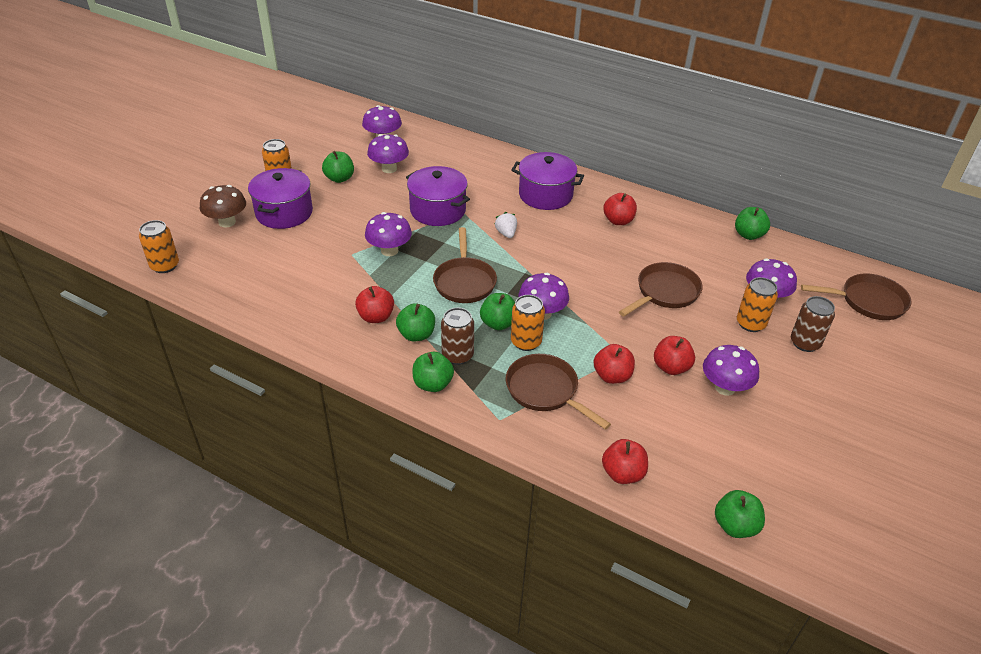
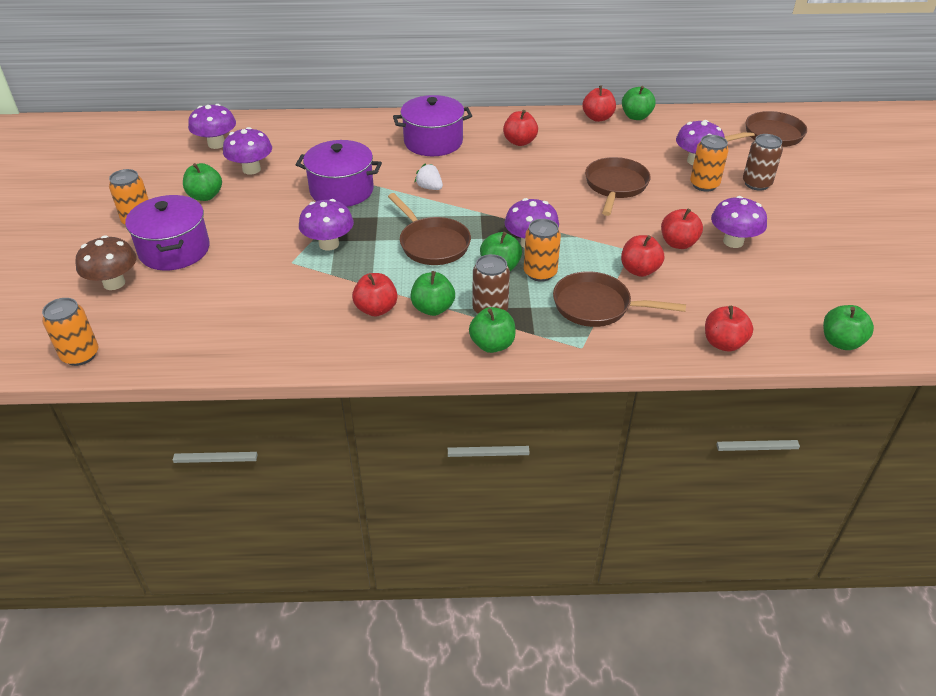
camera: 30 degrees left, 0 degrees up
(710, 223) = (598, 118): none -> red apple

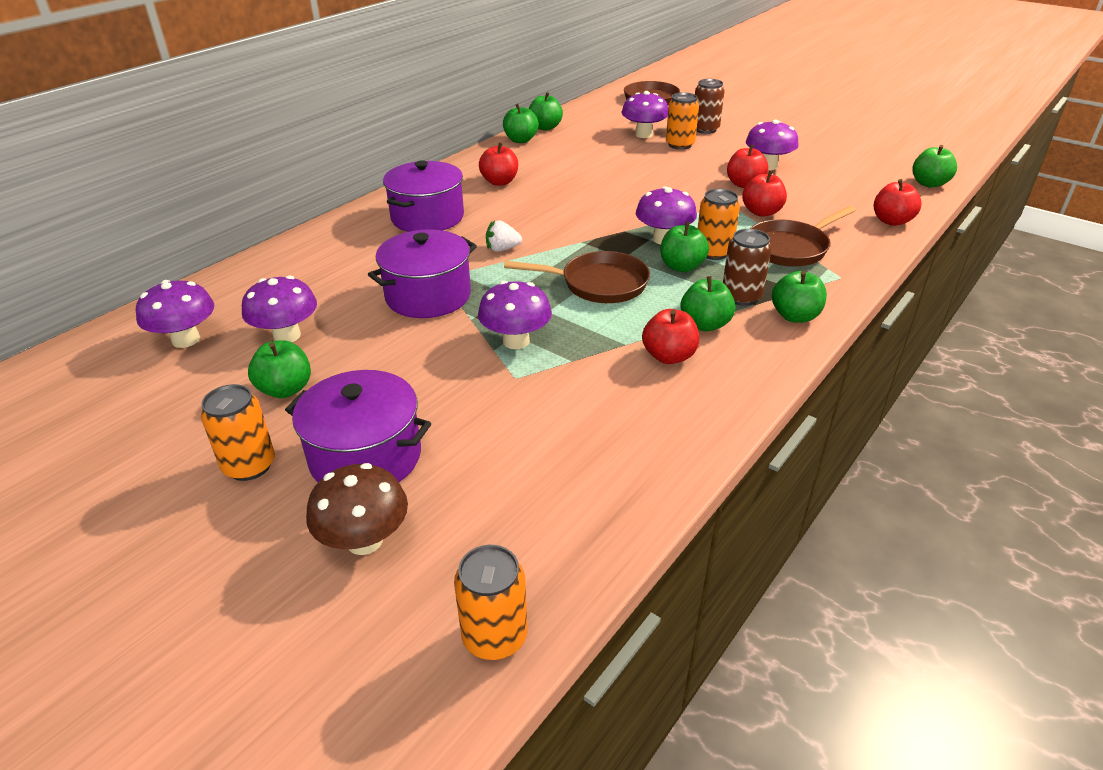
camera: 50 degrees left, 5 degrees down
(598, 118) = (521, 140): red apple -> green apple
(615, 186) = (631, 174): brown pan -> none

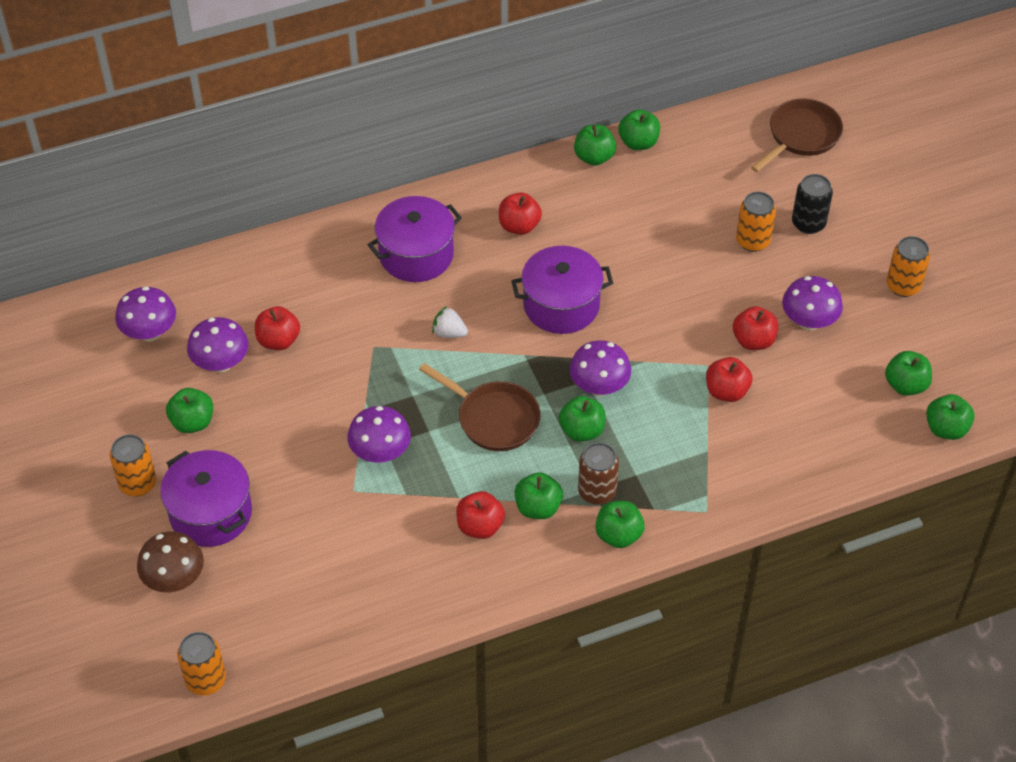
camera: 30 degrees right, 15 degrees up
(428, 296) = (349, 366): purple pot -> purple pot (561, 305)
(643, 134) = (732, 204): purple mushroom -> none
(705, 129) = (808, 223): brown can -> black can
(713, 252) = (626, 426): orange can -> orange can (903, 286)
(790, 248) = (701, 453): brown pan -> none
(872, 174) = (905, 385): none -> green apple
(892, 221) = (838, 464): red apple -> red apple (278, 340)

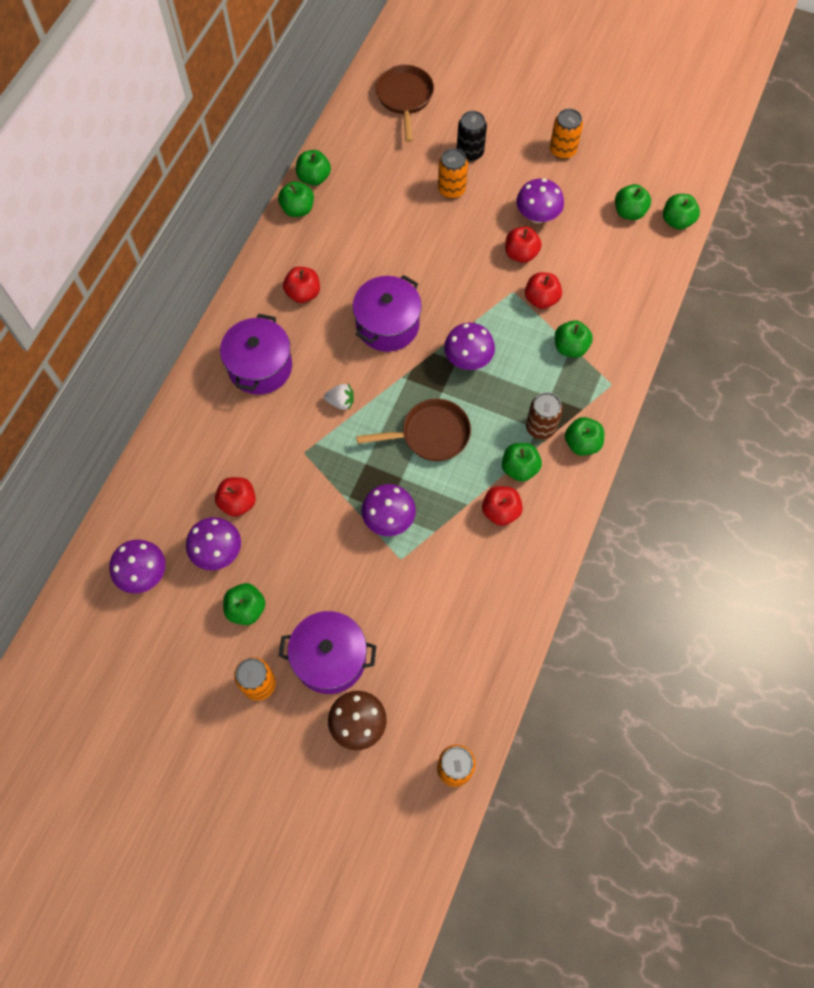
camera: 45 degrees left, 15 degrees up
(449, 333) = (340, 402): white strawberry -> white strawberry turned 150 degrees counterclockwise
(582, 430) = (489, 396): green apple -> green apple (570, 347)

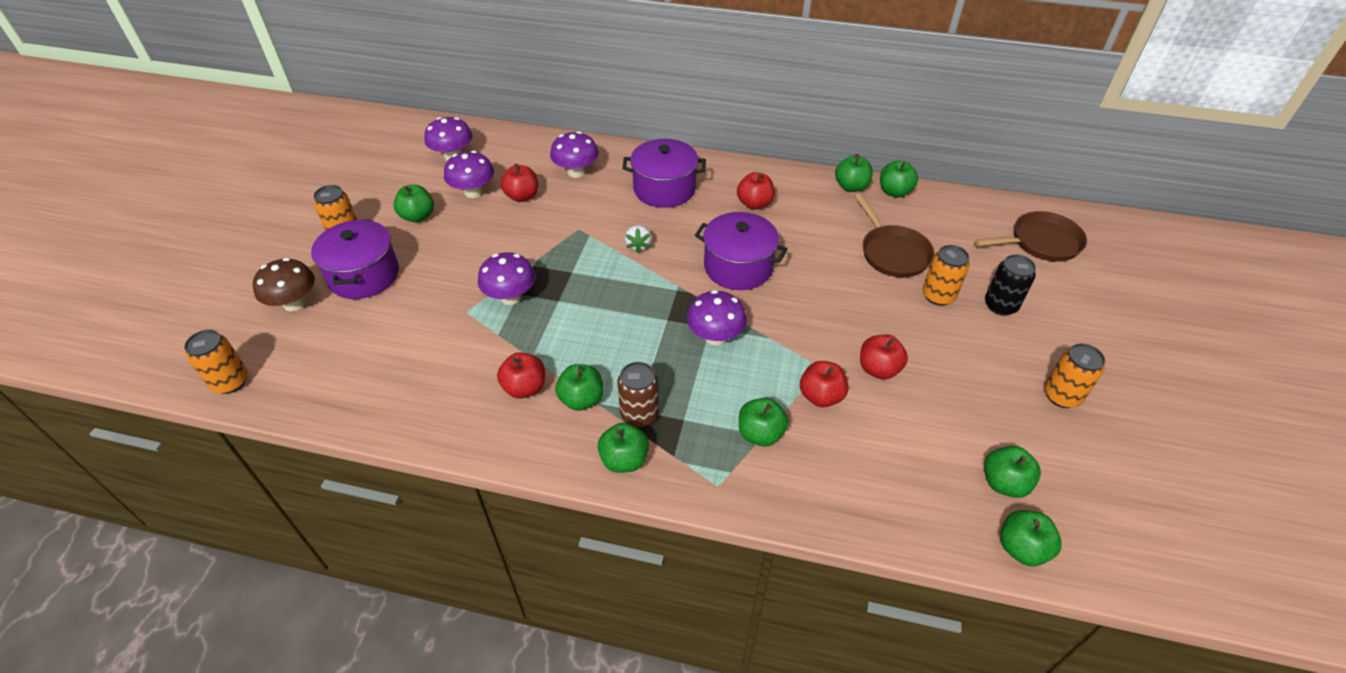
camera: 80 degrees right, 20 degrees down
(430, 434) = (613, 317): brown pan -> brown pan (892, 253)
(537, 216) = (943, 379): purple mushroom -> purple mushroom (576, 172)

